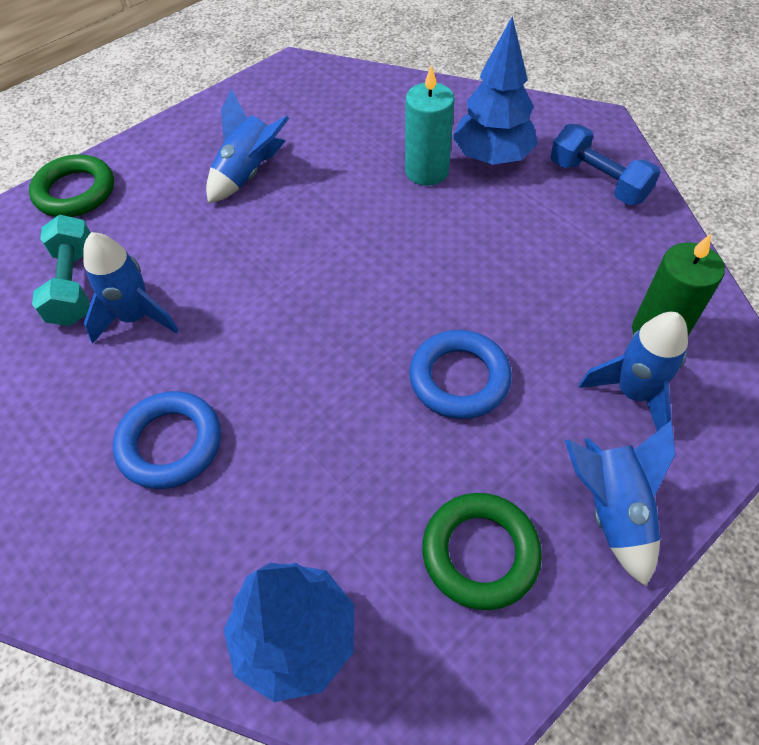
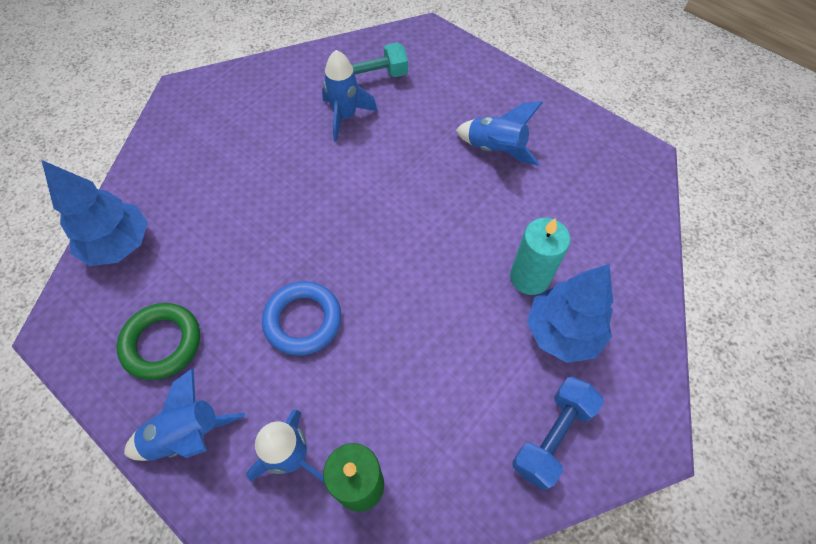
camera: 80 degrees right, 5 degrees up
(75, 192) = (454, 55): green ring -> none
(170, 443) = (249, 157): blue ring -> none

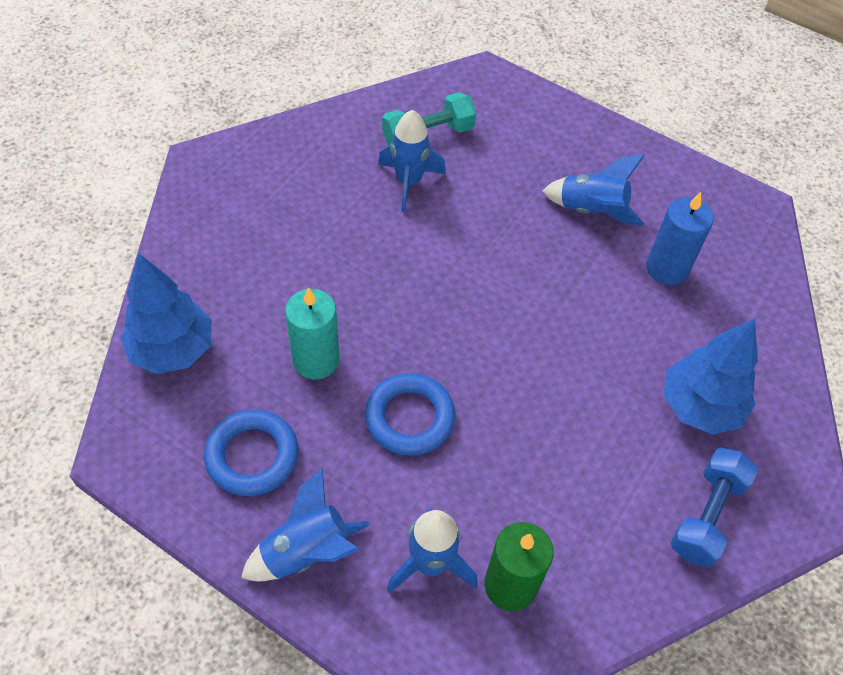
camera: 10 degrees left, 5 degrees down
(162, 343) = (252, 456): green ring -> blue ring
(529, 277) = (654, 351): turquoise candle -> turquoise candle (316, 360)
(553, 204) = (667, 268): none -> blue candle

